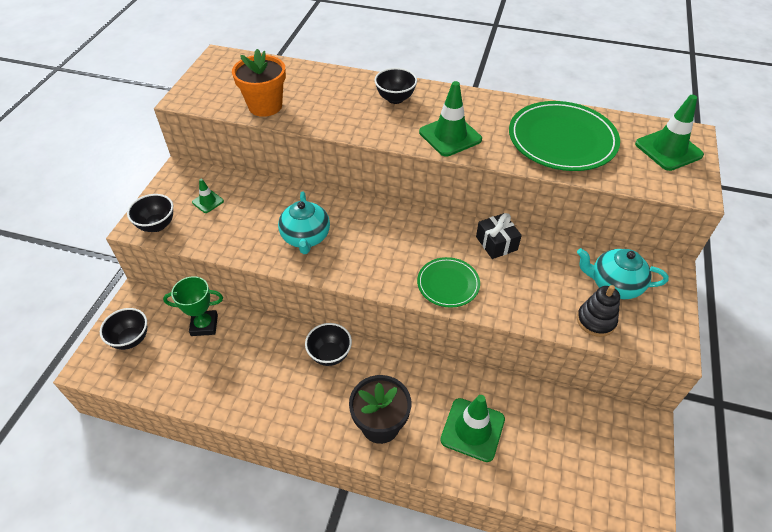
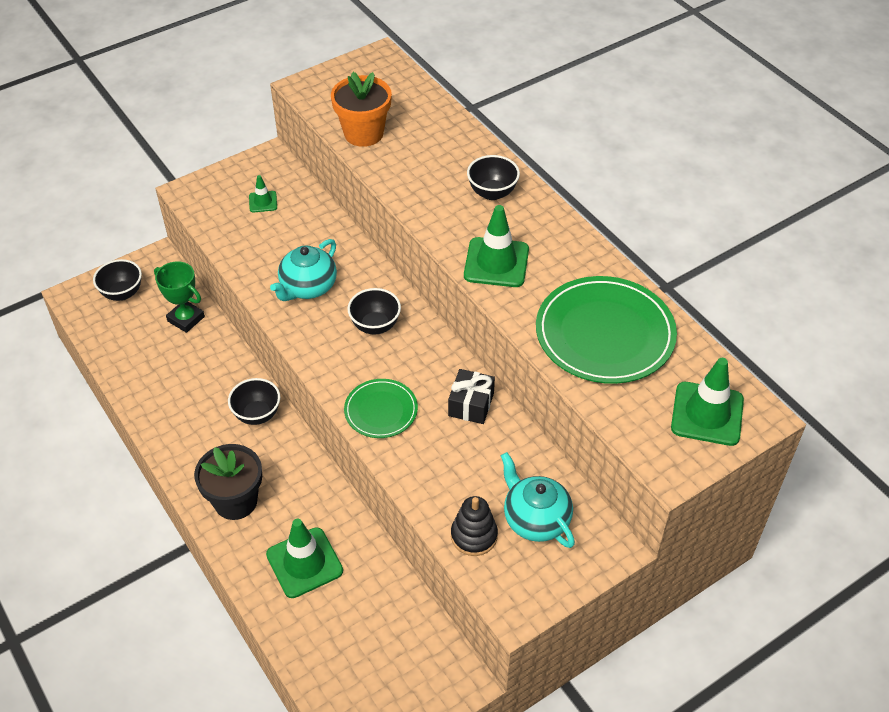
camera: 40 degrees right, 0 degrees up
(157, 225) = (202, 200): black bowl -> black bowl (375, 326)

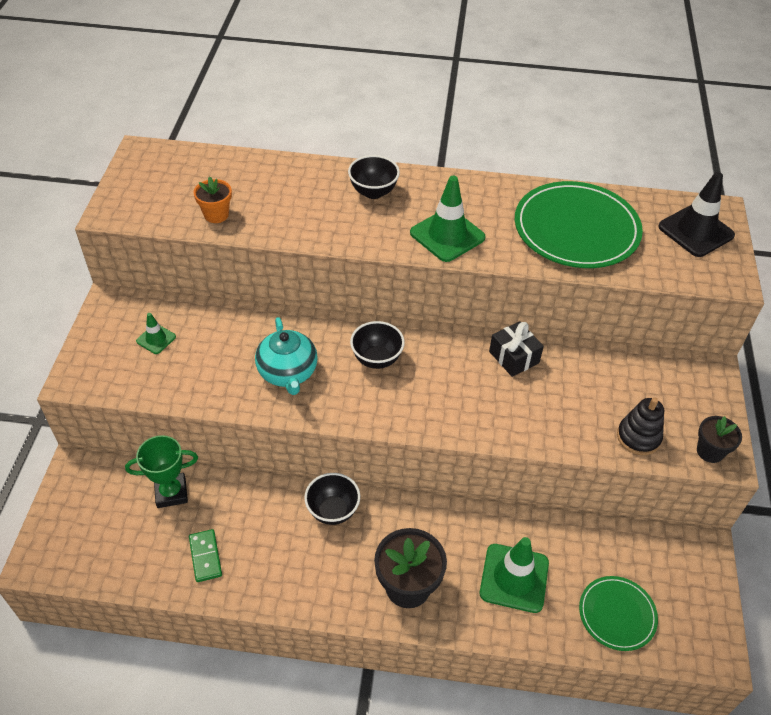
camera: 50 degrees left, 0 degrees up
(122, 293) = (82, 521): black bowl -> none
(154, 373) = (205, 556): none -> green domino
(363, 133) = (216, 215): orange flower pot -> orange flower pot, size x0.59
(381, 410) = (466, 412): green plate -> green plate (617, 614)
(512, 595) = (710, 451): none -> black flower pot
(535, 519) = (652, 393): turquoise teapot -> none
(707, 414) = (695, 231): green traffic cone -> black traffic cone

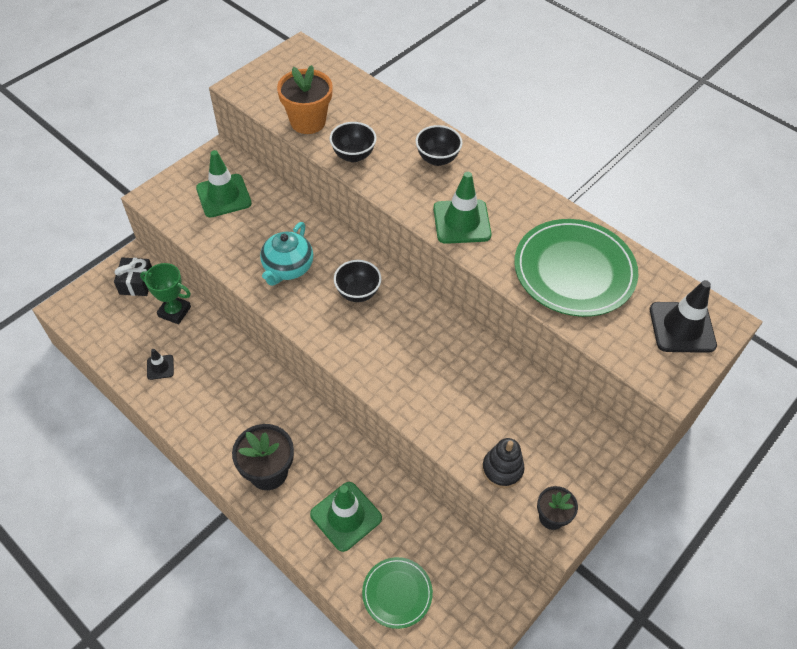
camera: 35 degrees right, 5 degrees up
(156, 339) = (223, 196): green traffic cone -> green traffic cone, size x1.92
(205, 556) = (160, 367): green domino -> black traffic cone
(216, 215) = (308, 122): orange flower pot -> orange flower pot, size x1.69
(333, 511) = (264, 388): black bowl -> black bowl (353, 155)
(514, 357) = (462, 350): black gift -> black gift (136, 283)

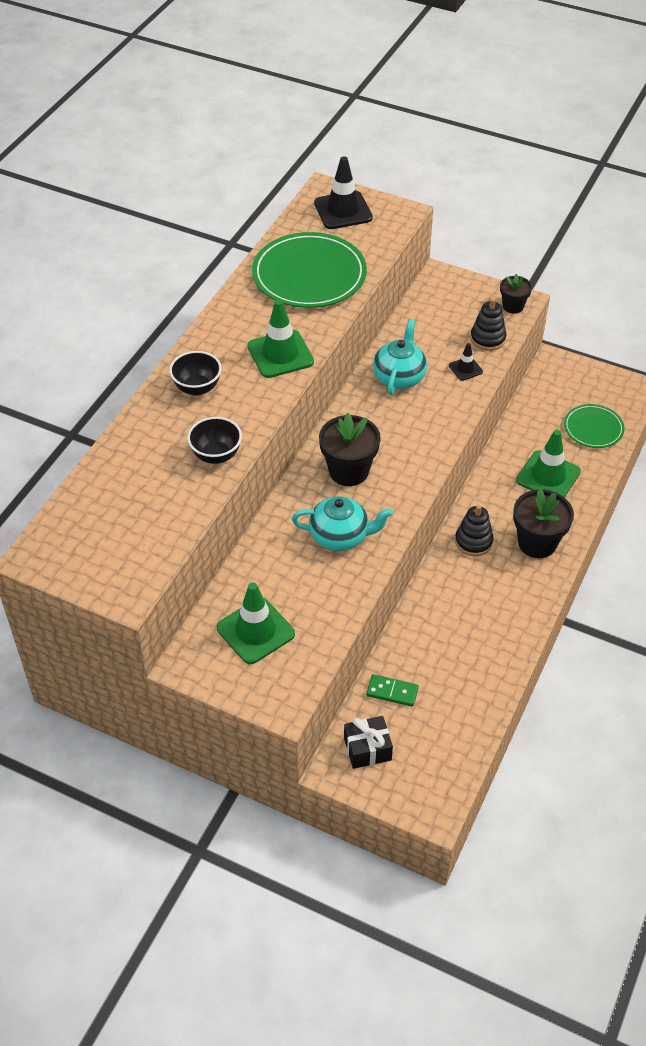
camera: 105 degrees left, 5 degrees down
(160, 367) = (469, 675): black traffic cone -> black traffic cone (465, 369)
(174, 312) = (392, 691): green trophy -> green domino
(292, 418) = (473, 541): none -> black stacking toy
(308, 122) = (173, 509): orange flower pot -> none
(358, 293) = (348, 471): black bowl -> black flower pot
(466, 367) = (399, 377): none -> turquoise teapot

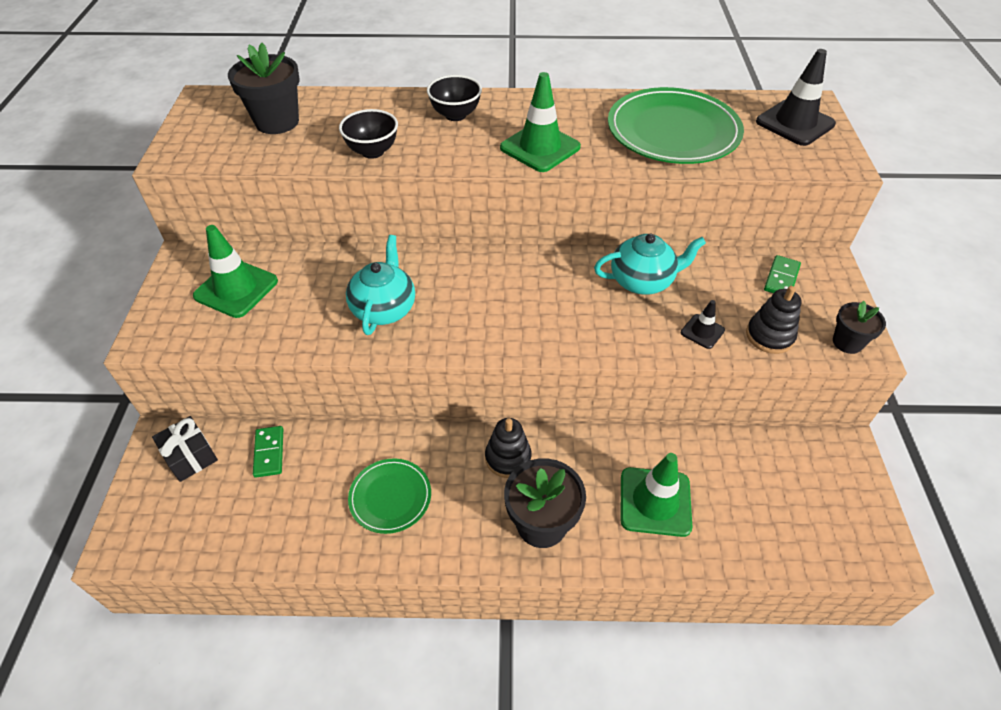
camera: 65 degrees right, 0 degrees up
(340, 536) = (384, 309): turquoise teapot -> turquoise teapot turned 150 degrees counterclockwise
(348, 471) = (479, 286): black flower pot -> black flower pot (277, 122)
(439, 306) = (781, 278): none -> green domino
(593, 428) = (772, 527): green plate -> green plate (390, 497)

